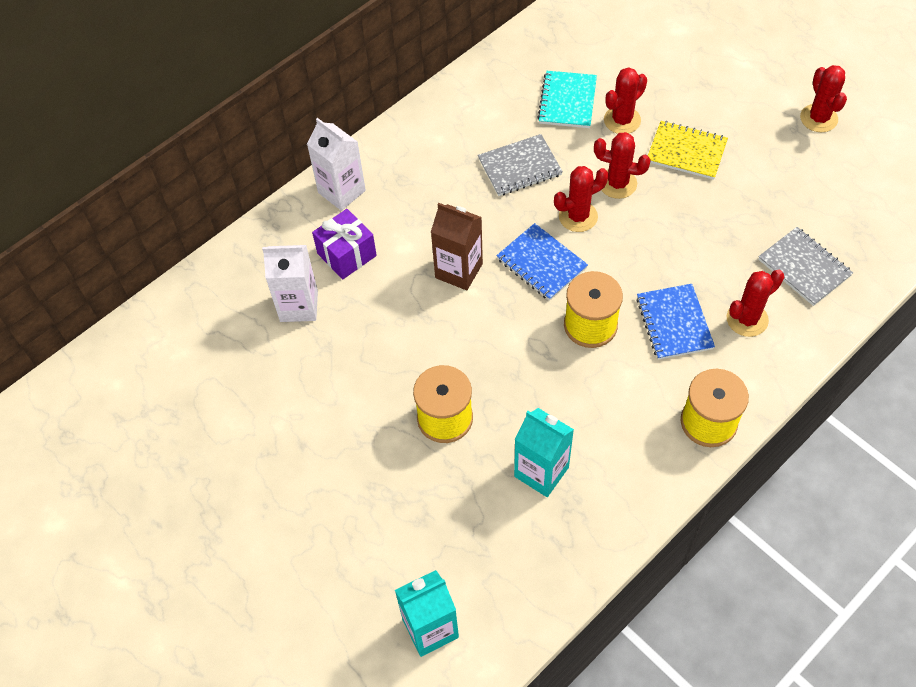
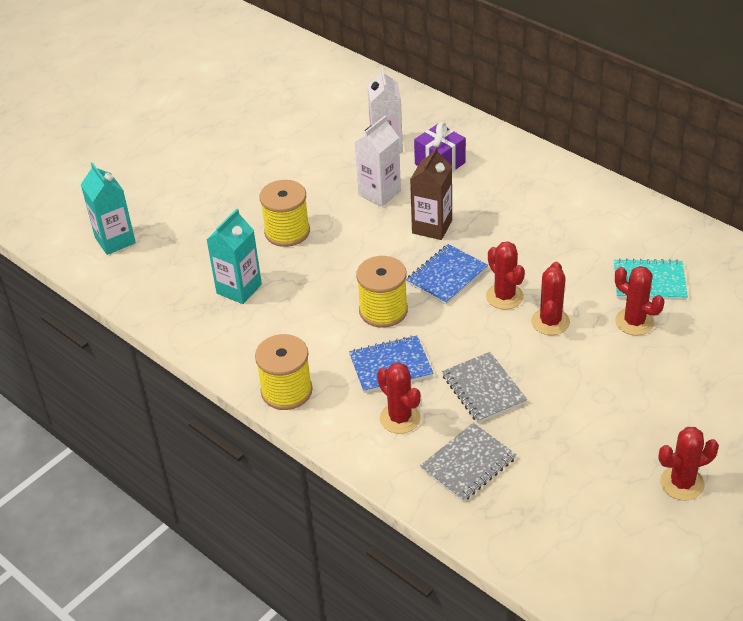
camera: 85 degrees right, 15 degrees down
(341, 191) = (505, 153): white carton -> white carton (379, 193)
(520, 167) = (556, 255): grey notebook -> grey notebook (483, 389)
(686, 152) = (604, 371): yellow notebook -> none

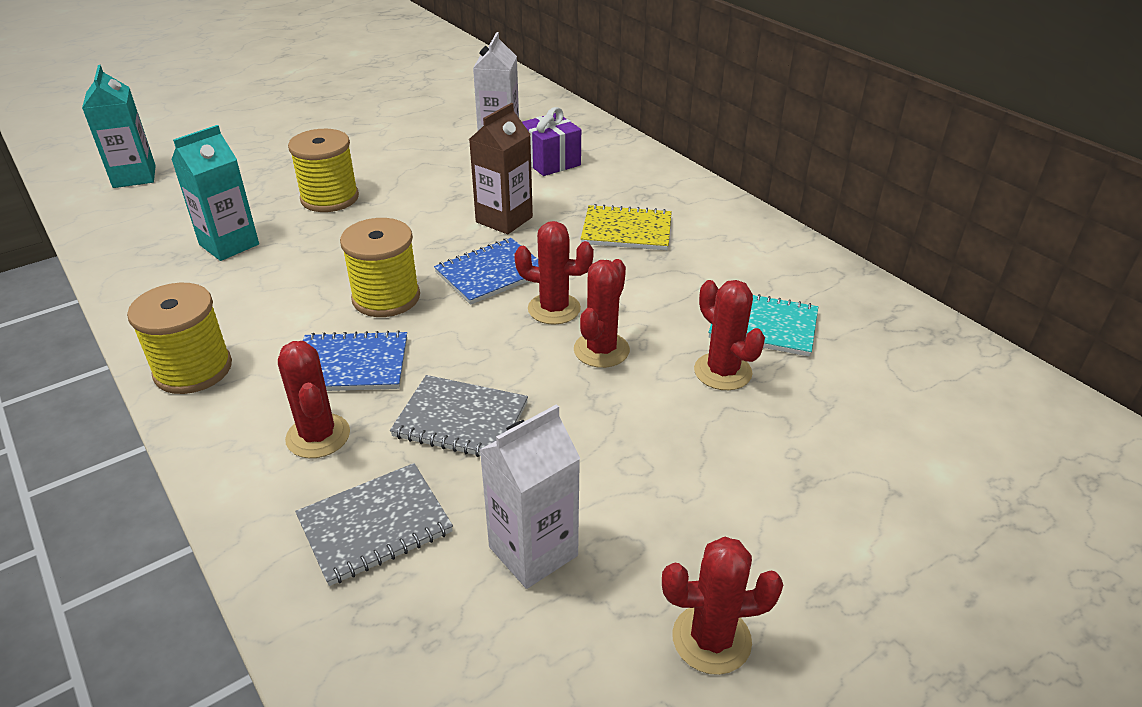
camera: 10 degrees right, 5 degrees down
(379, 193) = (462, 178): white carton -> white carton (533, 551)
(483, 389) = (461, 420): grey notebook -> grey notebook turned 60 degrees counterclockwise
(504, 296) = (554, 309): red cactus -> red cactus turned 60 degrees counterclockwise
(526, 220) = (626, 230): none -> yellow notebook

